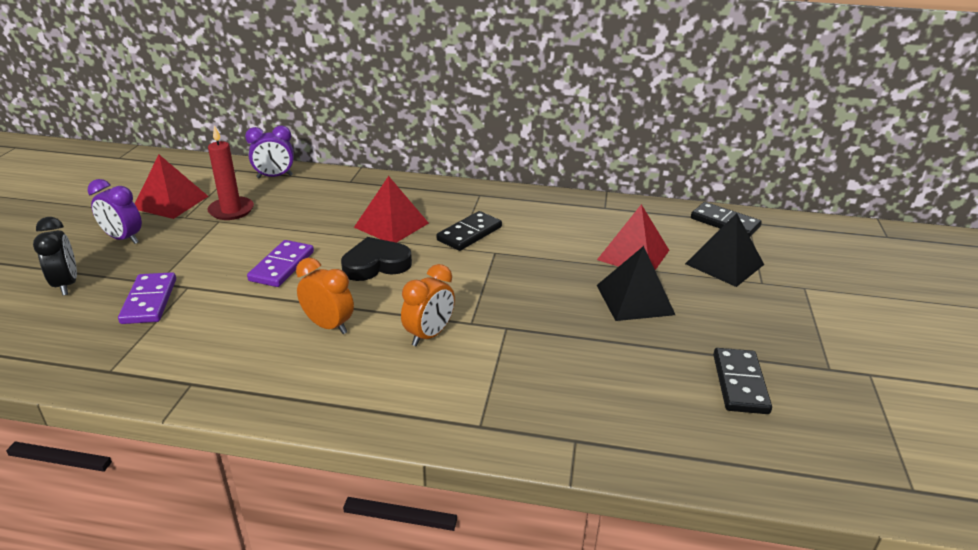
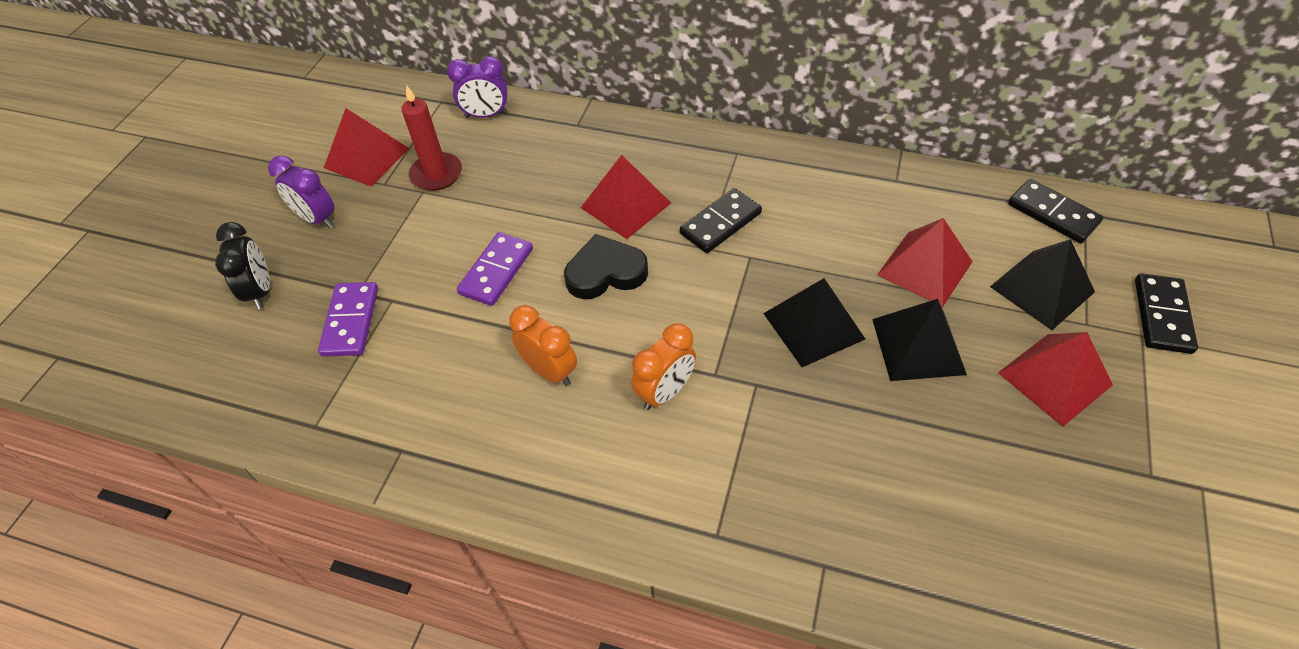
camera: 10 degrees right, 20 degrees up
(549, 290) = (813, 326): none -> black pyramid
(740, 383) = (1033, 492): black domino -> black domino (1162, 316)
(744, 314) = (1055, 378): none -> red pyramid

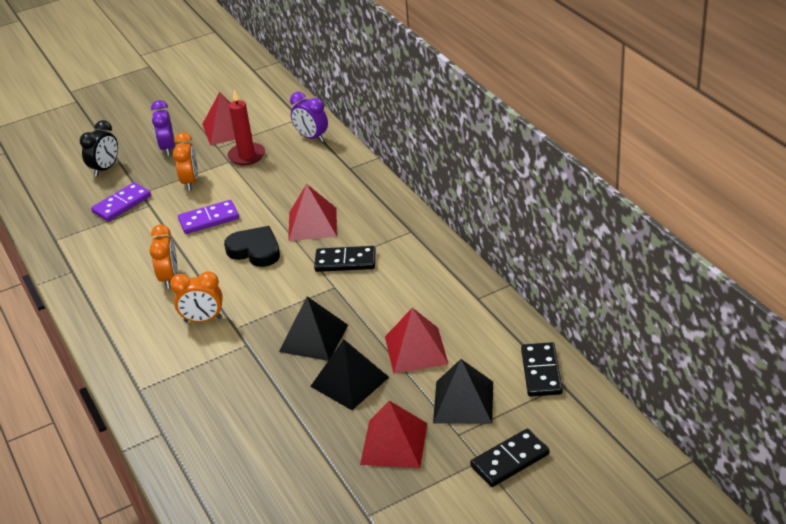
camera: 45 degrees right, 15 degrees down
(407, 242) = (190, 182): none -> orange clock

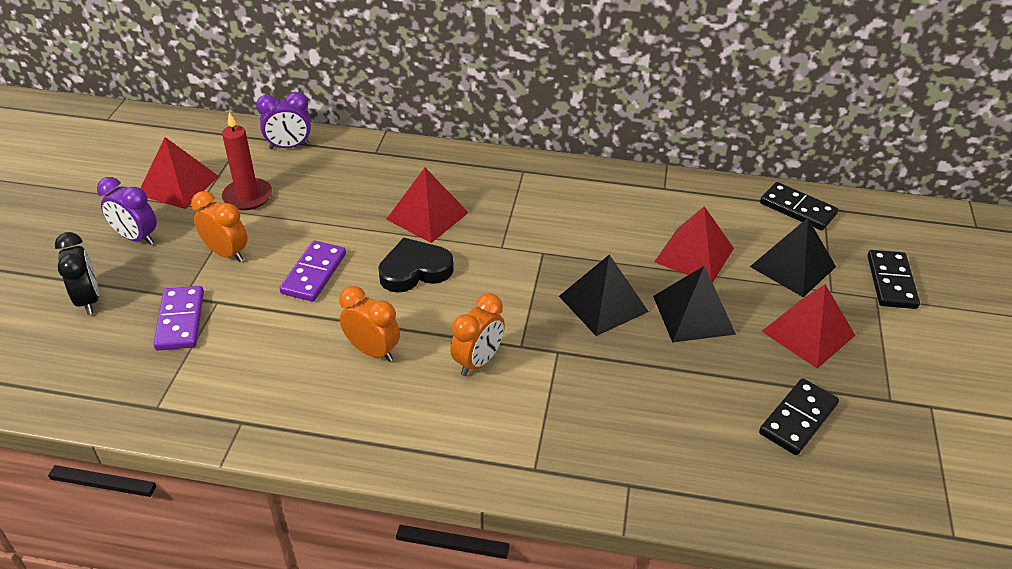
camera: 55 degrees left, 5 degrees up
(345, 261) = (514, 227): black domino -> black domino (798, 419)

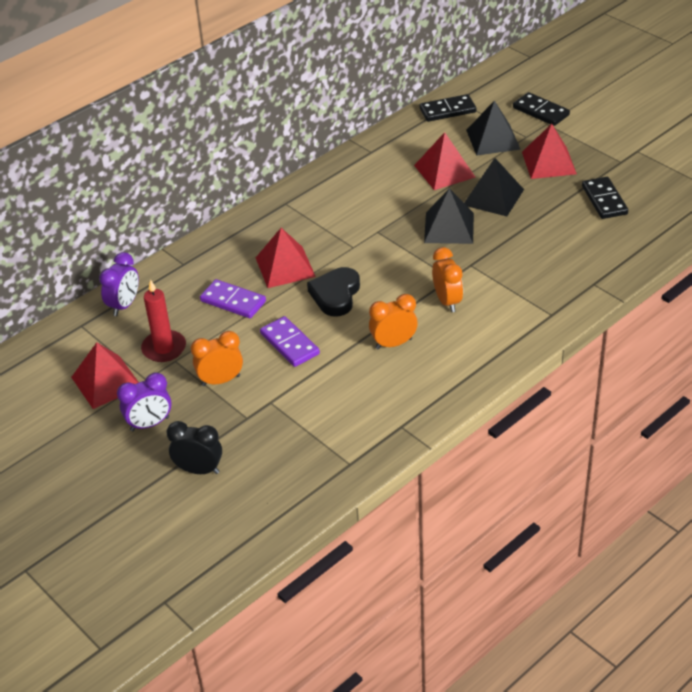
camera: 50 degrees left, 0 degrees up
(180, 320) = (272, 426): purple domino -> purple domino (233, 301)

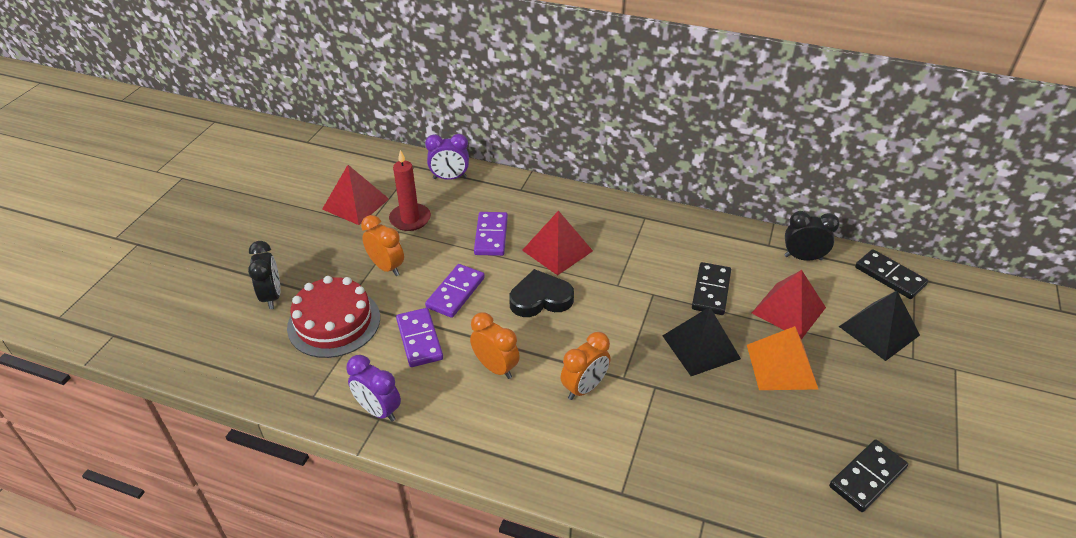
camera: 60 degrees right, 0 degrees up
(150, 424) = (316, 246): purple clock -> purple clock (378, 410)
(268, 432) = (334, 322): none -> red cake
(330, 381) = (419, 339): none -> purple domino
(398, 141) = (803, 257): none -> black clock
(493, 197) = (781, 366): black pyramid -> orange pyramid
(541, 111) = (971, 355): black domino -> black domino (711, 291)
(549, 162) = (886, 396): red pyramid -> none

